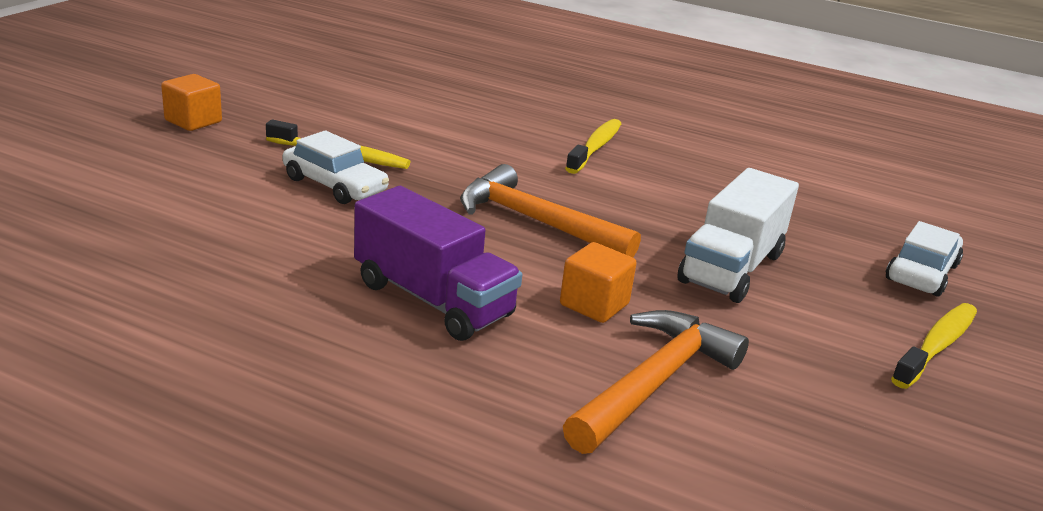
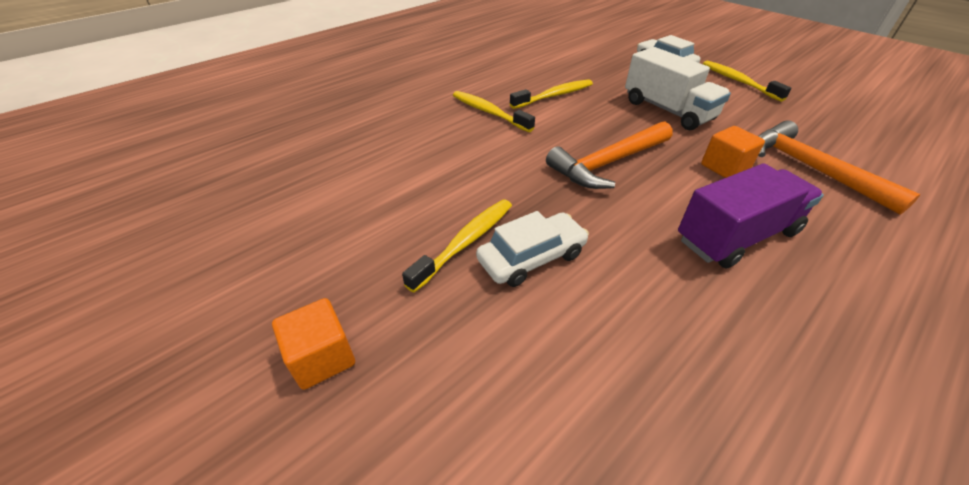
camera: 65 degrees left, 15 degrees up
(685, 184) = (554, 96): none -> yellow toothbrush

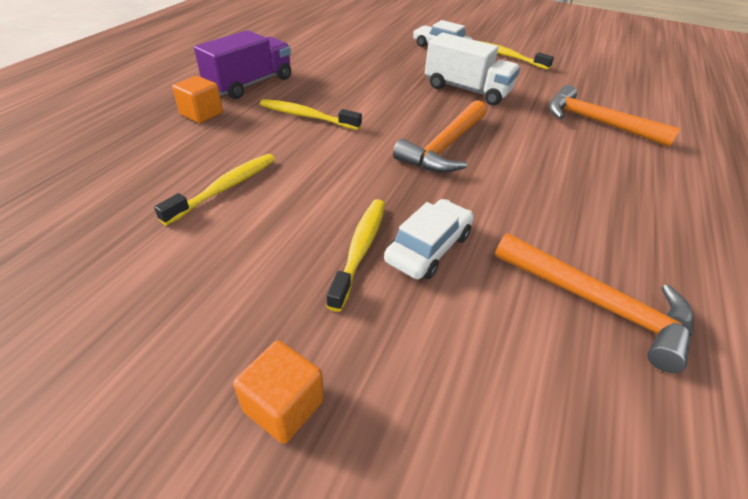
camera: 25 degrees left, 0 degrees up
(554, 96) = (361, 90): yellow toothbrush -> yellow toothbrush (225, 188)
(686, 367) = (598, 304): none -> orange hammer
(724, 167) = (537, 133): orange cube -> orange cube (201, 114)
(737, 236) = (576, 189): purple truck -> purple truck (250, 84)

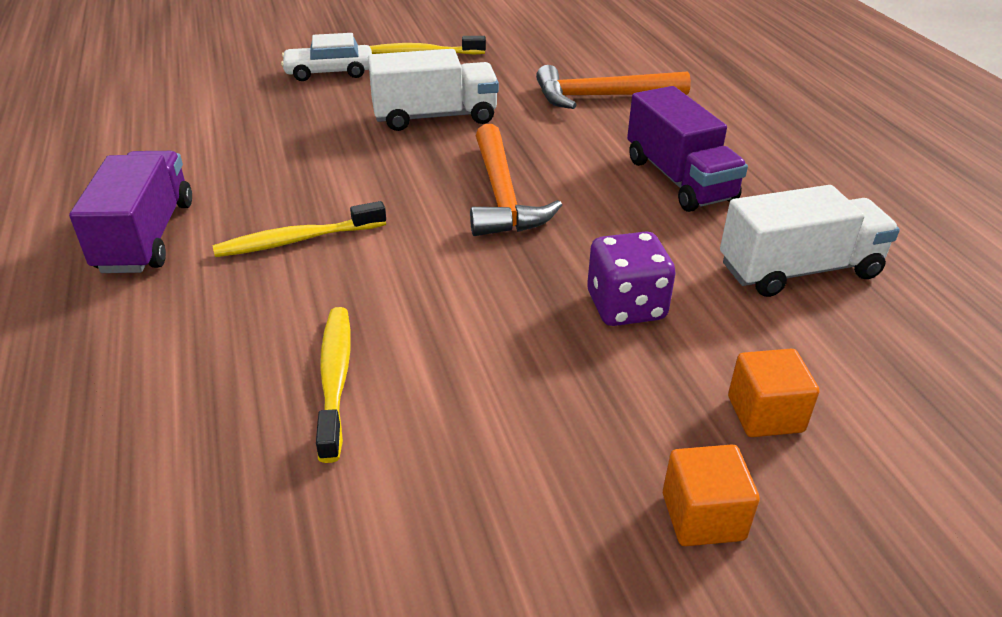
camera: 40 degrees left, 5 degrees down
(201, 114) = (143, 311): orange cube -> orange cube (765, 414)
(360, 249) = (571, 347): yellow toothbrush -> none
(428, 248) = (626, 306): white car -> purple dice
(583, 195) = (679, 179): none -> purple truck
(598, 304) = (799, 270): orange hammer -> white truck

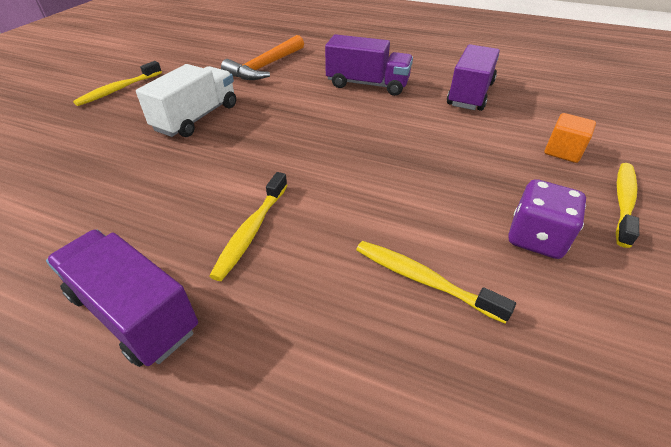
camera: 50 degrees left, 5 degrees up
(329, 72) = (69, 128): white car -> none
(502, 196) = (312, 135): orange hammer -> none
(626, 306) = (453, 147): purple dice -> purple dice (536, 238)
(703, 517) = (623, 202): orange cube -> yellow toothbrush
(799, 270) = (470, 94): white truck -> purple truck

